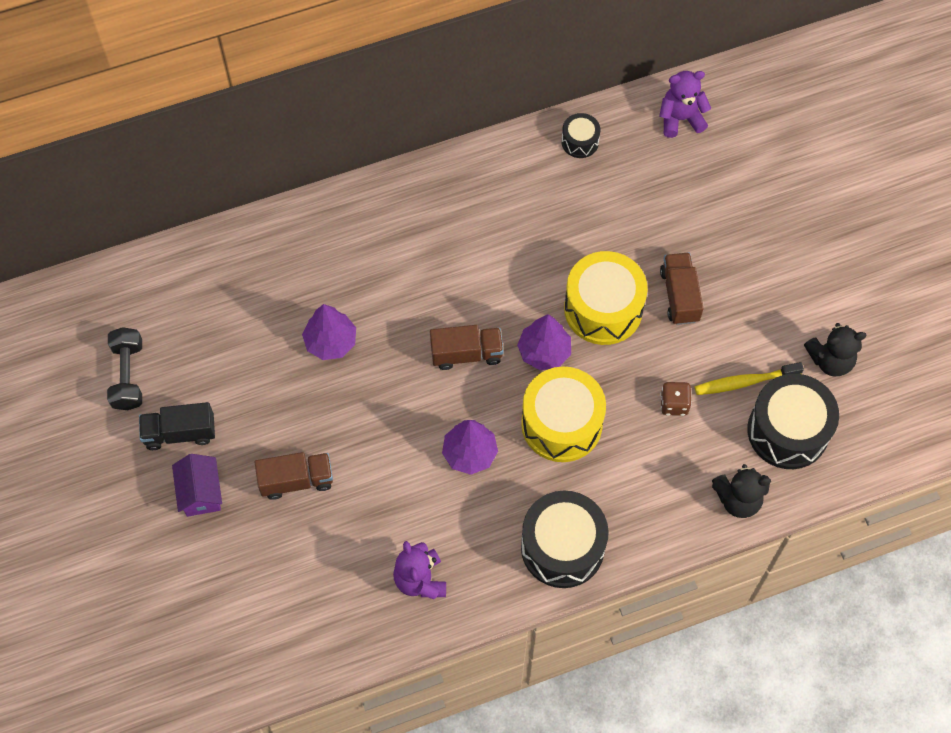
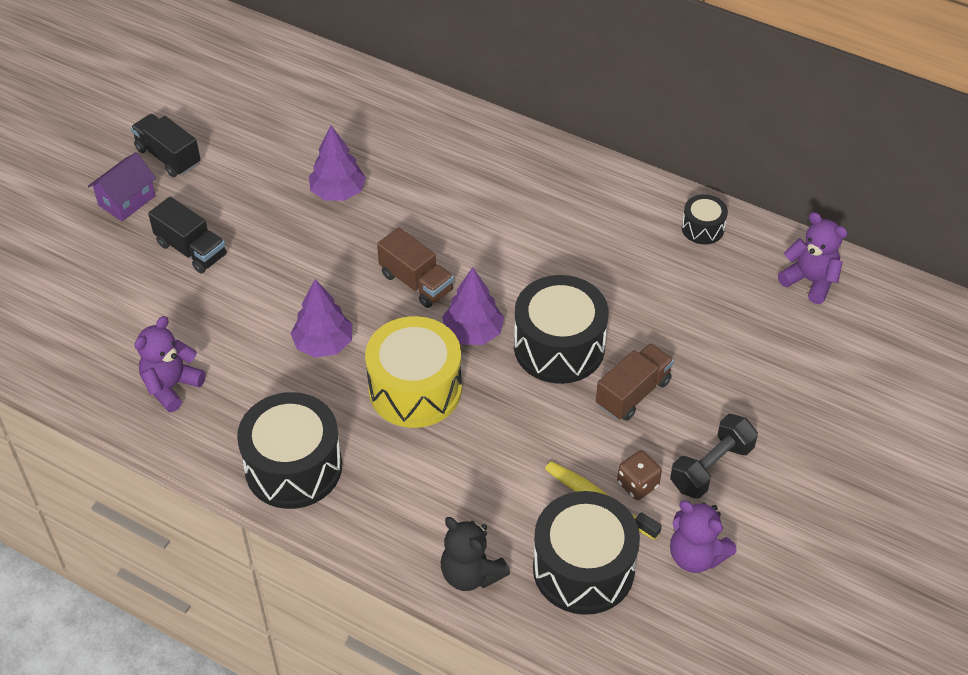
camera: 50 degrees right, 15 degrees down
(128, 375) = (189, 99): black dumbbell -> black dumbbell (711, 467)
(296, 480) = (191, 250): brown truck -> black truck
(603, 309) = (559, 347): yellow drum -> black drum
(674, 404) = (519, 459): brown dice -> brown dice (637, 484)
(830, 360) = (696, 556): black teddy bear -> purple teddy bear

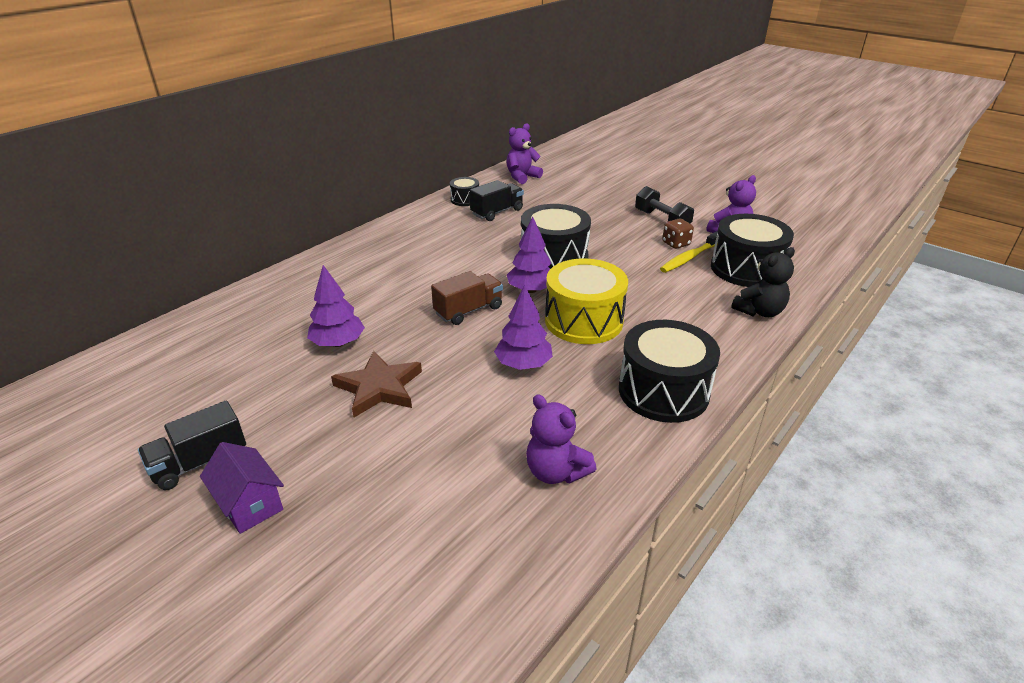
camera: 80 degrees left, 15 degrees down
(191, 250) = (362, 448): black truck -> black truck (497, 212)
(273, 240) = (379, 387): none -> brown star
(633, 393) = (600, 237): brown truck -> none

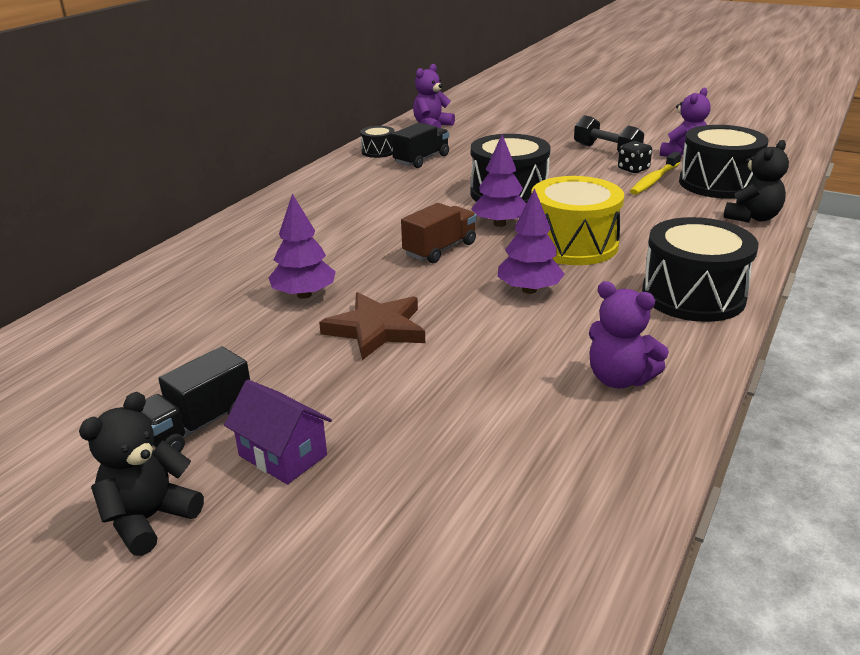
camera: 10 degrees left, 5 degrees down
(124, 547) = (149, 519): none -> black teddy bear
(676, 244) = (633, 169): brown dice -> black dice

